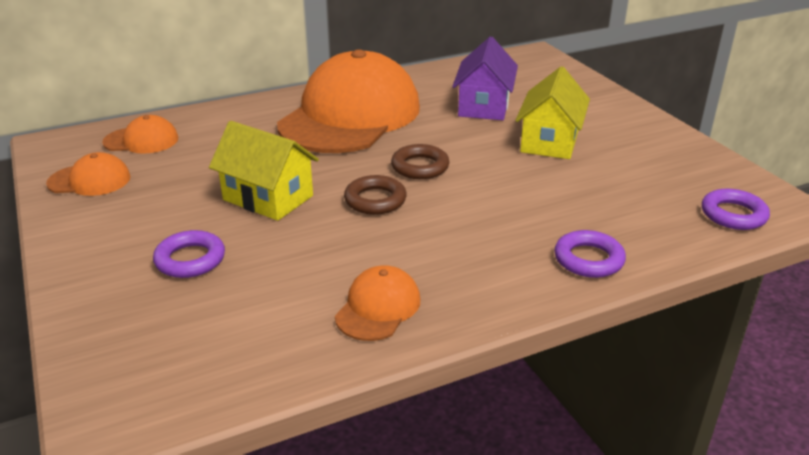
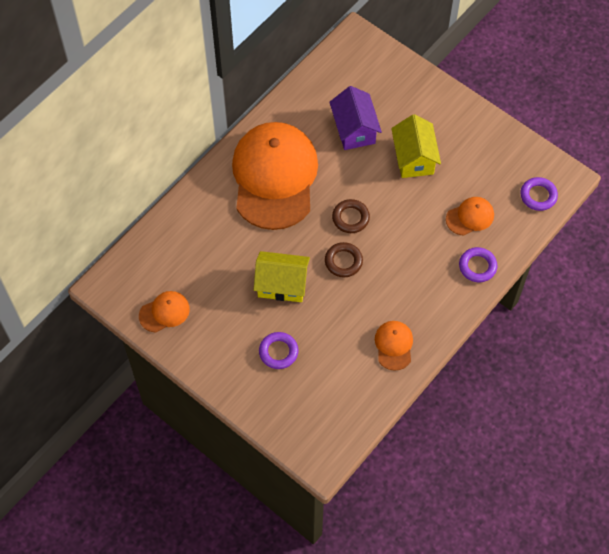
camera: 25 degrees left, 30 degrees up
(141, 140) = (160, 260): orange cap -> orange cap (470, 217)

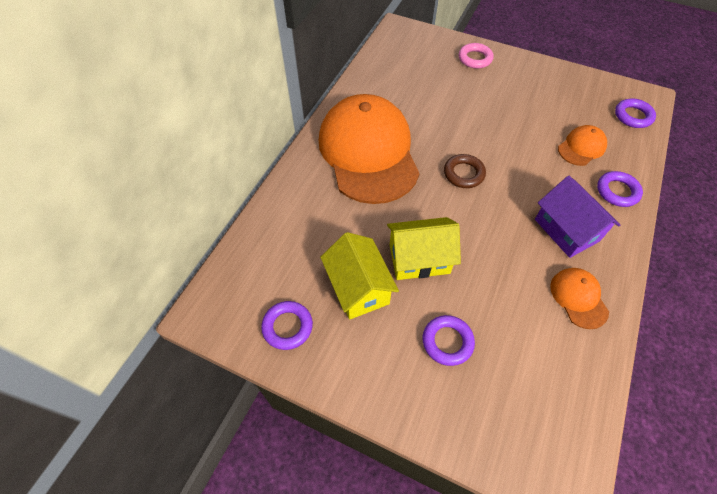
camera: 15 degrees left, 5 degrees down
(164, 312) = (287, 327): orange cap -> purple ring
(343, 261) = (476, 218): brown ring -> none
(354, 129) = (430, 96): purple house -> purple house (566, 230)
(414, 158) = (499, 108): yellow house -> yellow house (358, 288)
(417, 94) = (475, 59): none -> pink ring

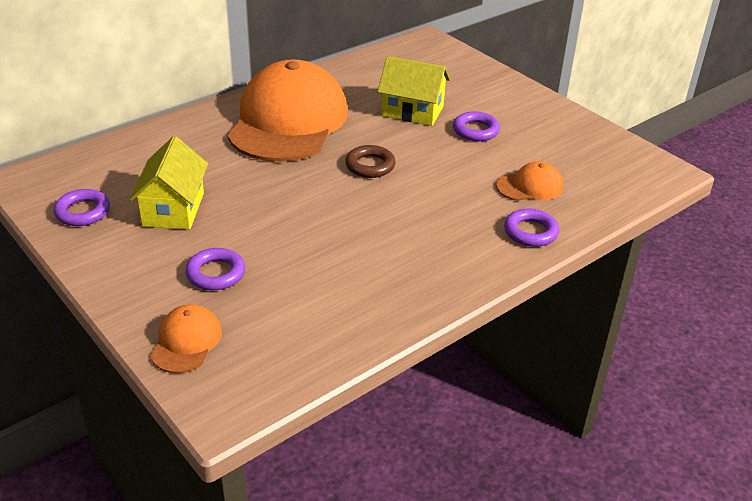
camera: 25 degrees right, 20 degrees down
(419, 259) = (253, 210): yellow house -> yellow house (412, 111)
(475, 59) = (486, 84): pink ring -> none
(566, 230) = (434, 241): purple house -> none
(578, 298) = (386, 293): orange cap -> orange cap (186, 342)
(633, 116) = (626, 181): purple ring -> purple ring (475, 130)

